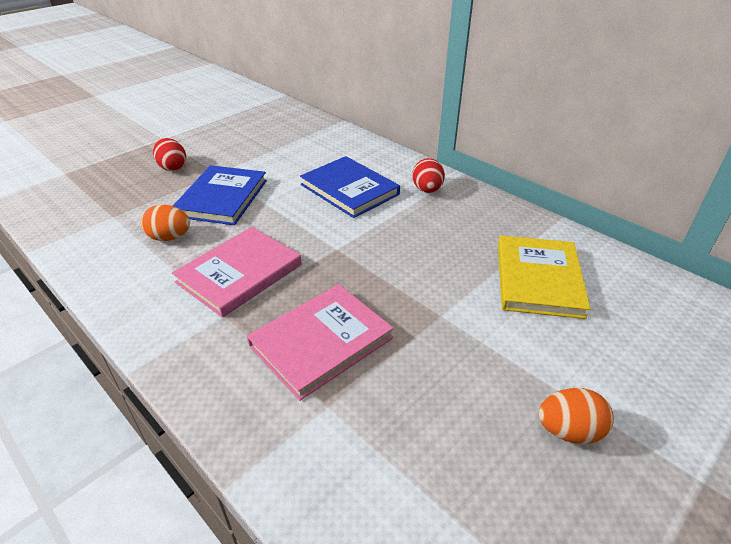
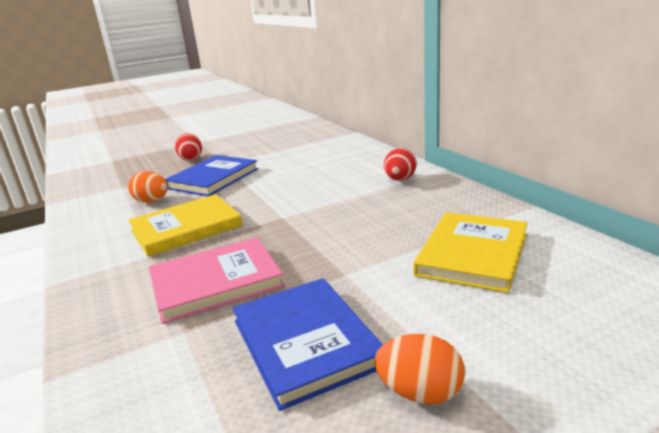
camera: 20 degrees right, 15 degrees down
(239, 273) = (186, 228): pink book -> yellow book
(349, 189) = (326, 177): blue book -> blue book (305, 342)

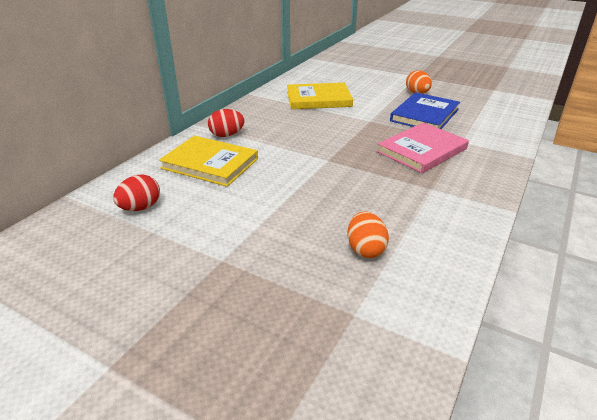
camera: 125 degrees left, 10 degrees up
(186, 228) = (386, 194): yellow book -> yellow book (210, 163)
(191, 159) = (214, 309): red egg -> red egg (140, 208)
(213, 178) = (278, 238): blue book -> none
(216, 282) = (422, 150): pink book -> pink book turned 75 degrees counterclockwise

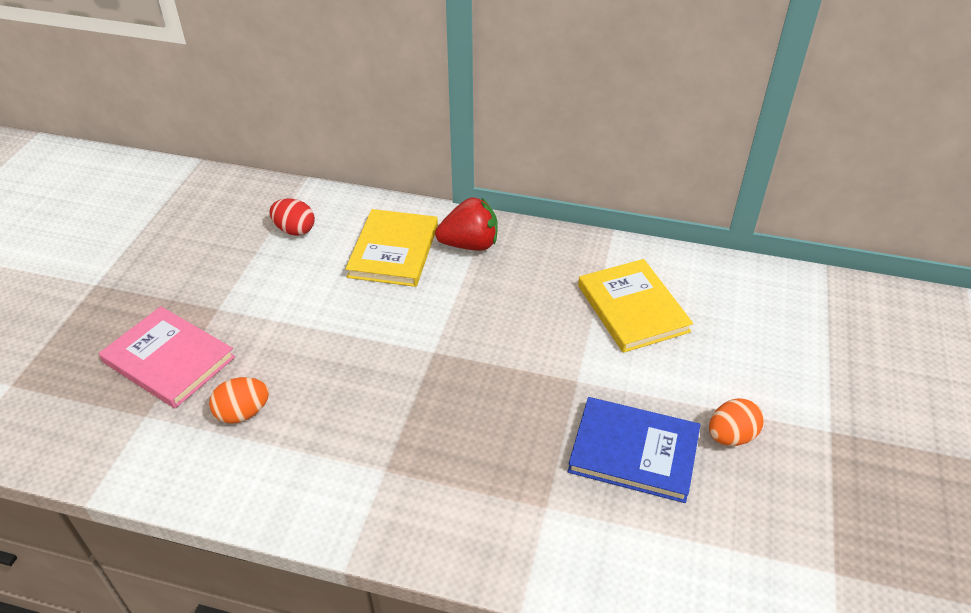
camera: 75 degrees right, 10 degrees up
(227, 135) = (470, 245): red egg -> red strawberry
(422, 150) = (495, 453): pink book -> pink book (169, 359)

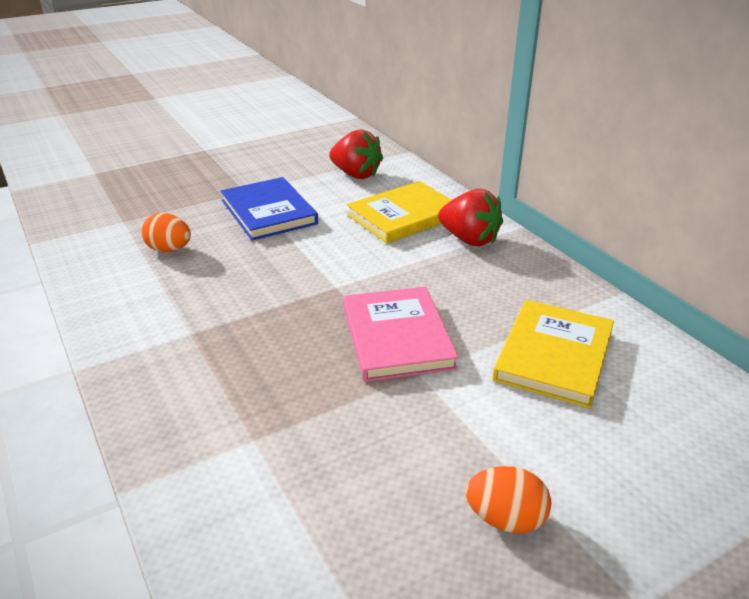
camera: 45 degrees right, 10 degrees down
(169, 359) = (179, 202): pink book -> pink book (397, 337)
(295, 230) = (356, 174): red egg -> red strawberry
(633, 452) = (386, 458): blue book -> blue book (268, 212)

